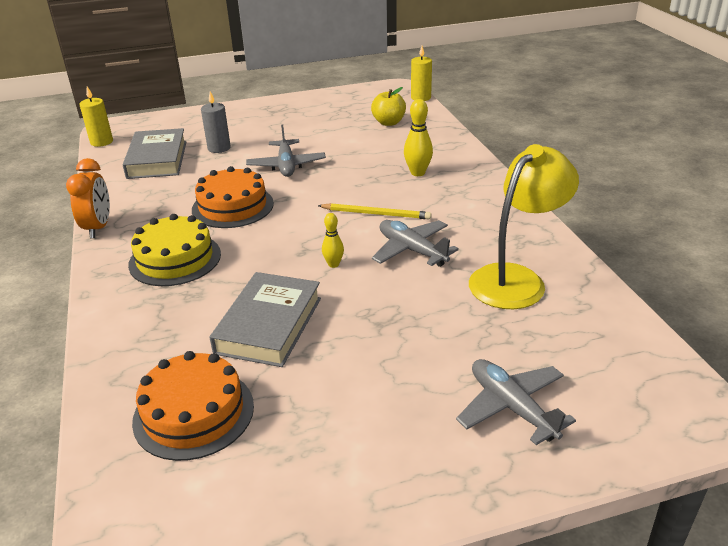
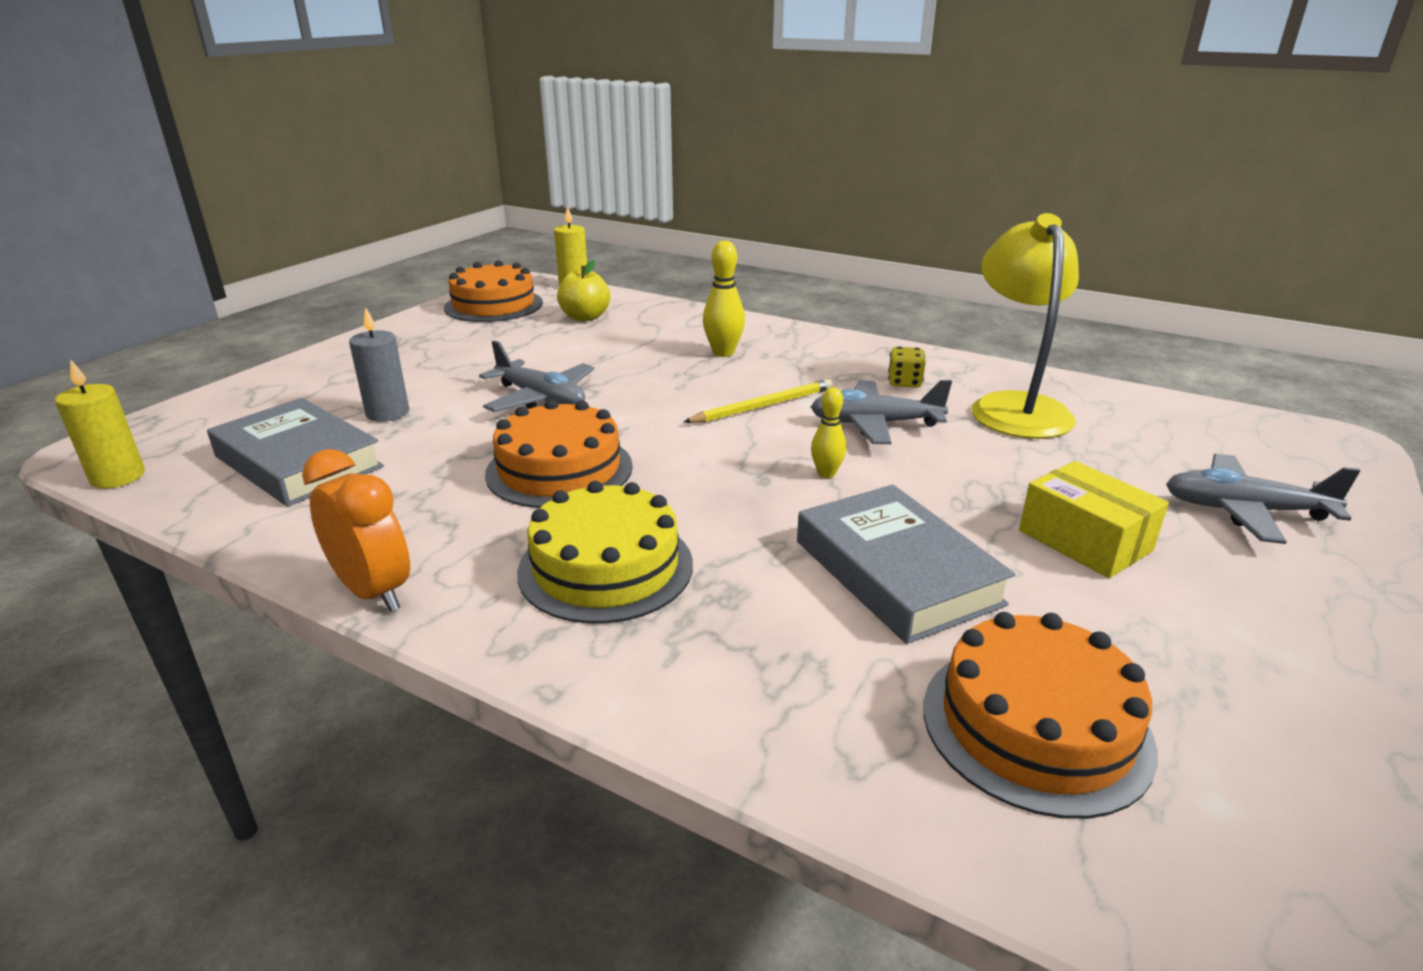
camera: 45 degrees left, 5 degrees down
(358, 99) = (493, 305): none -> orange cake
(382, 365) = (1084, 540): none -> yellow box
(481, 234) = (904, 382): none -> yellow dice

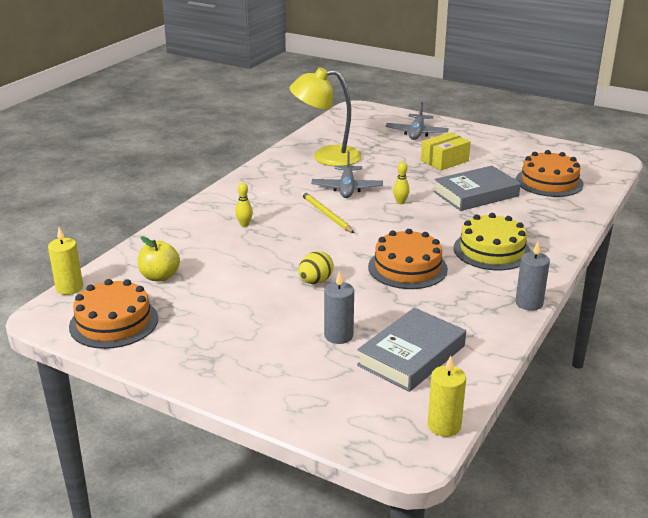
camera: 90 degrees left, 0 degrees up
(373, 591) = (529, 303): orange clock -> grey candle
(541, 398) = (315, 281): grey plane -> yellow egg
(723, 353) = (244, 224): yellow bowling pin -> yellow bowling pin, size x0.63
(904, 382) = (295, 178): yellow dice -> none

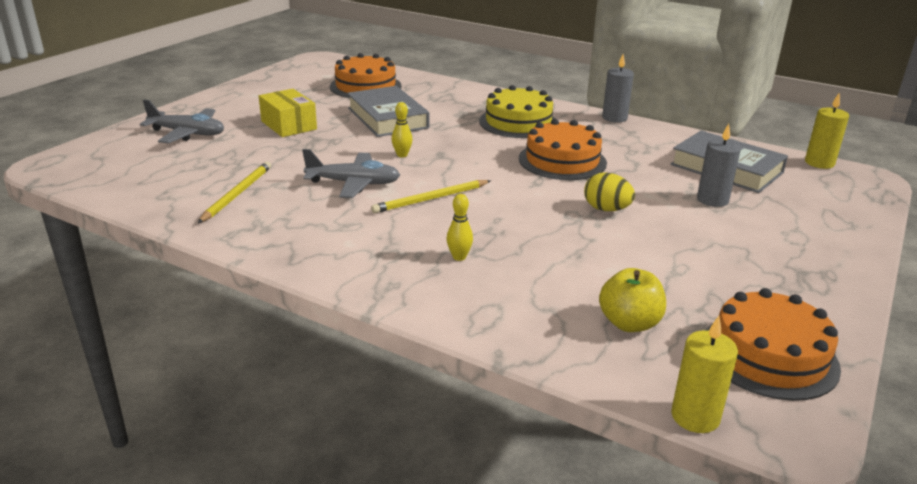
camera: 90 degrees left, 0 degrees up
(326, 157) = (237, 194): yellow lamp -> yellow pencil

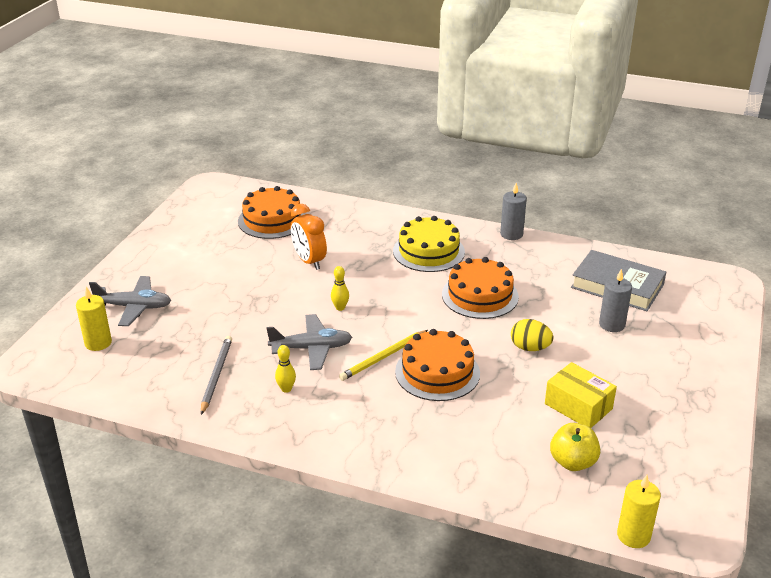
camera: 10 degrees left, 5 degrees up
(237, 194) = (216, 375): yellow pencil -> grey pencil
(289, 125) = (222, 283): yellow box -> yellow box (578, 406)
(387, 118) = (309, 261): grey book -> orange clock
(459, 257) = (427, 417): yellow bowling pin -> yellow bowling pin (286, 389)
(769, 355) = (675, 475): orange cake -> orange cake (437, 372)
(819, 163) = (691, 268): yellow candle -> yellow candle (98, 343)

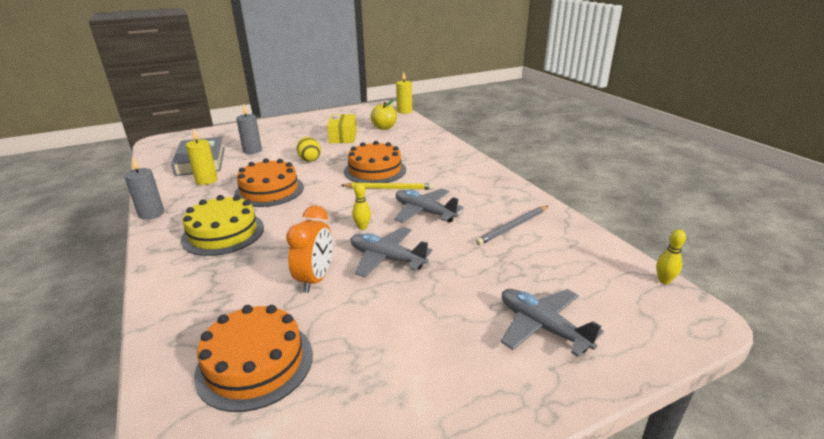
camera: 135 degrees left, 5 degrees down
(98, 343) = (606, 304): yellow candle -> yellow candle (206, 180)
(284, 296) = (387, 258): none -> grey plane
(286, 389) = (473, 199): yellow bowling pin -> yellow bowling pin (664, 280)

